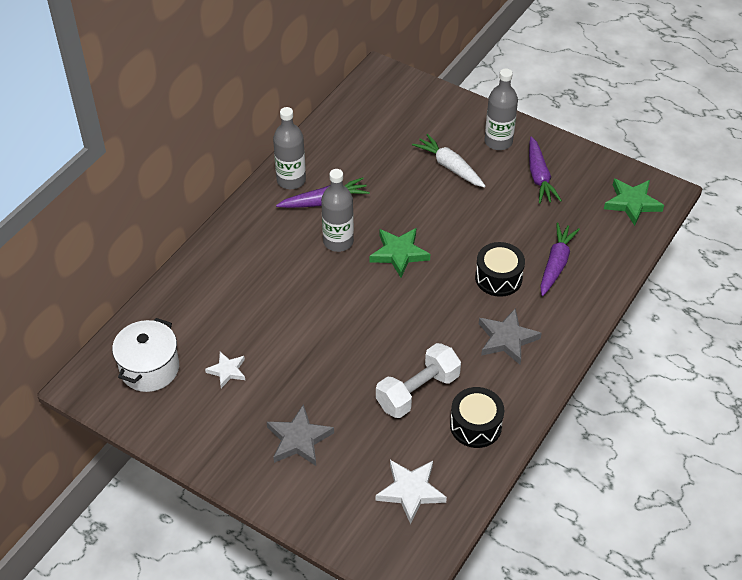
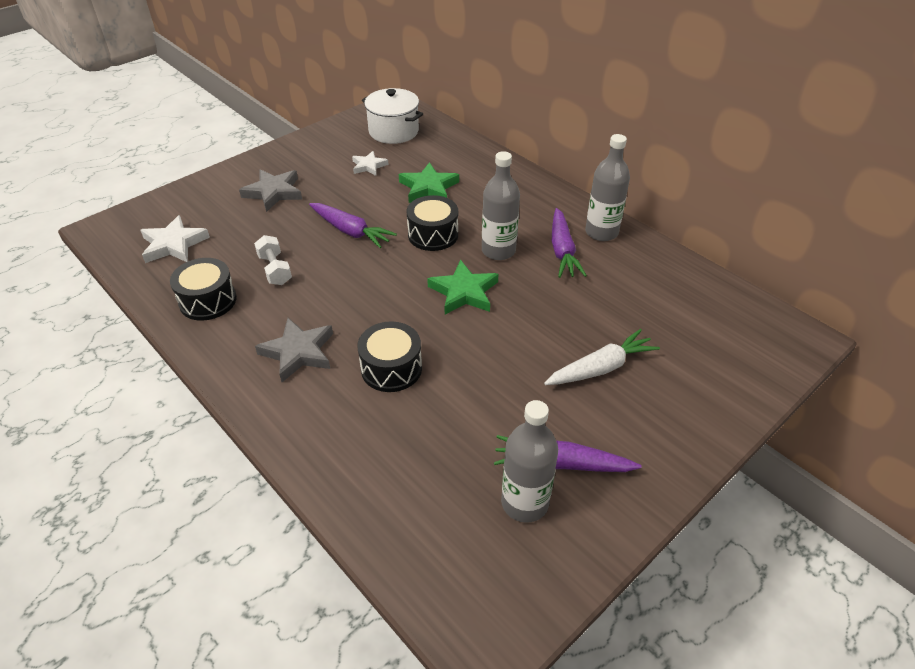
camera: 105 degrees right, 5 degrees down
(329, 290) = (433, 235): none -> black drum
(418, 391) = (275, 270): white dumbbell -> white dumbbell, size x0.62
(498, 142) = (646, 434): grey bottle -> grey bottle (524, 503)
(556, 264) = (389, 433): purple carrot -> purple carrot (350, 231)
(632, 203) = (473, 577): green star -> green star (428, 188)

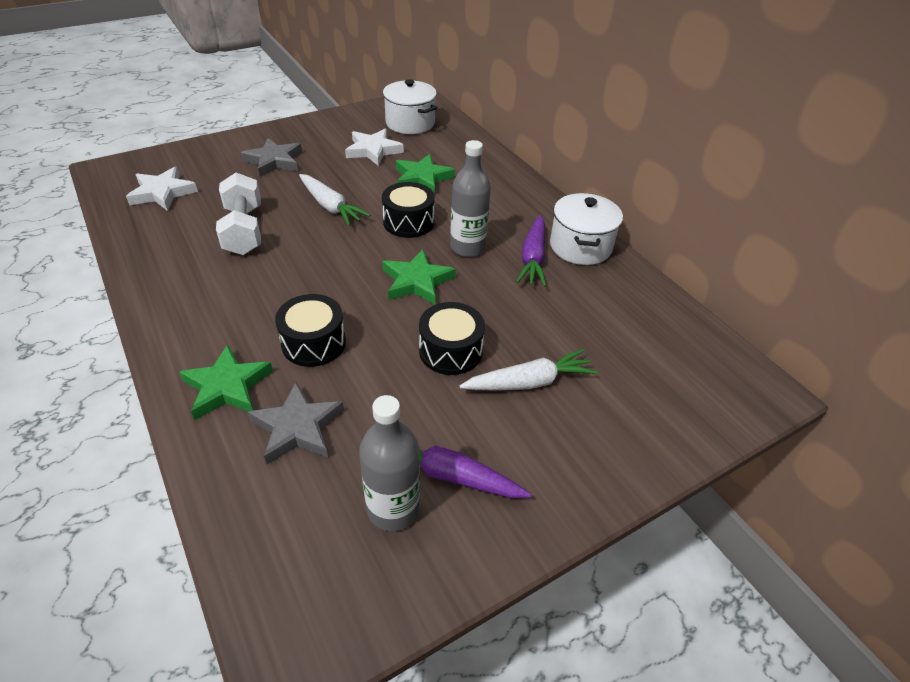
camera: 10 degrees right, 0 degrees up
(208, 301) = (169, 248): black drum -> black drum (450, 351)
(275, 270) = (244, 230): white dumbbell -> white dumbbell, size x1.62
(298, 352) = (230, 311): grey star -> grey star (297, 427)
(327, 425) = (227, 386): none -> green star
(350, 231) = (330, 206): purple carrot -> white carrot
(369, 166) = (373, 150): white star -> white star, size x1.58
(601, 232) = (580, 246): grey bottle -> white pot

